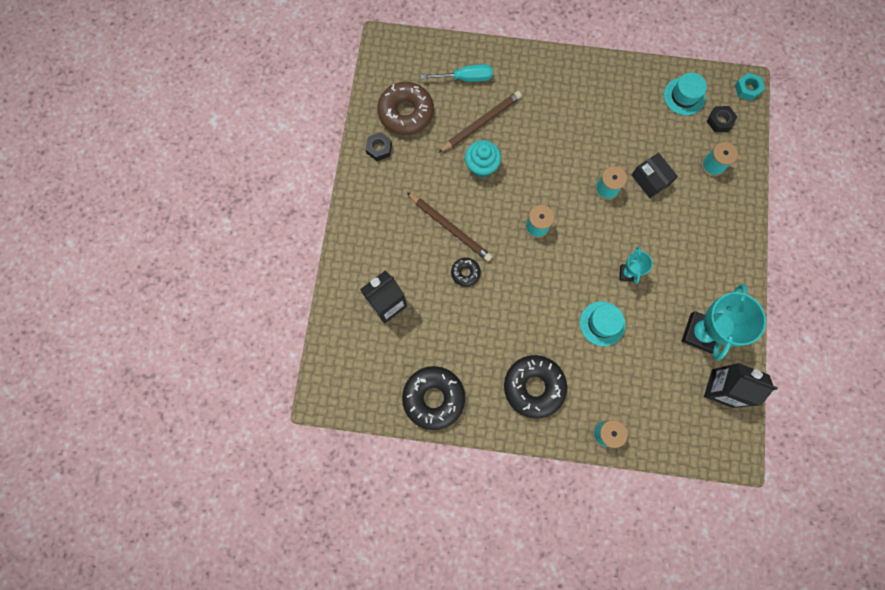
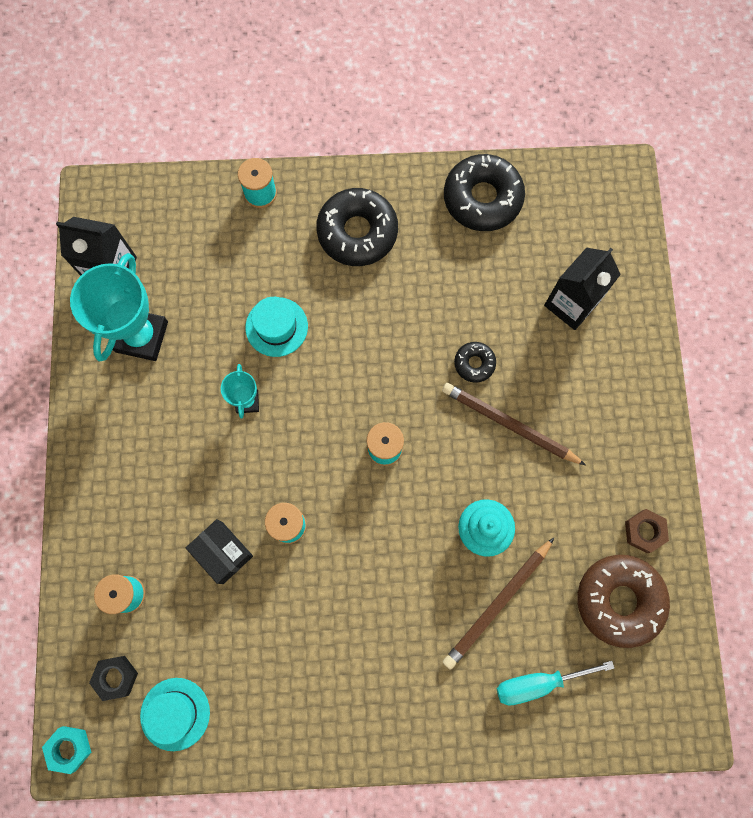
camera: 170 degrees right, 0 degrees up
(379, 148) = (644, 531): black nut -> brown nut

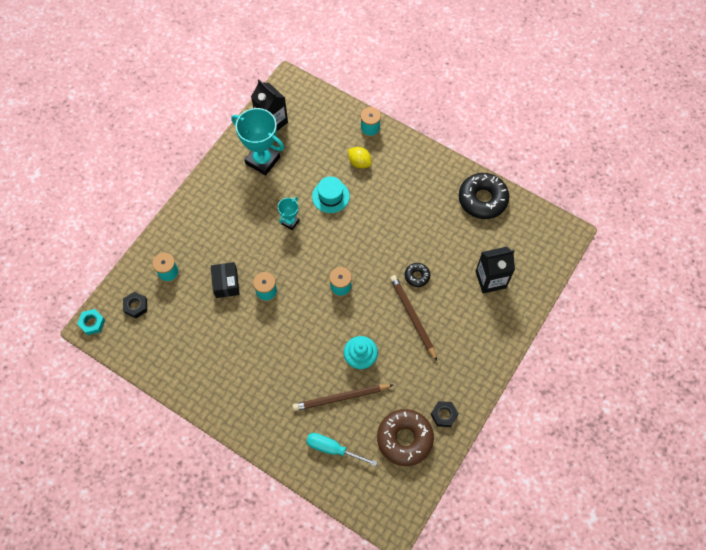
camera: 35 degrees right, 10 degrees down
(141, 336) = (262, 160): turquoise trophy -> turquoise trophy turned 75 degrees clockwise
(175, 714) = (150, 341): turquoise hat -> none
(281, 252) = (359, 162): none -> yellow lemon
(357, 232) = (405, 176): black donut -> none
(644, 531) = (444, 415): brown nut -> black nut

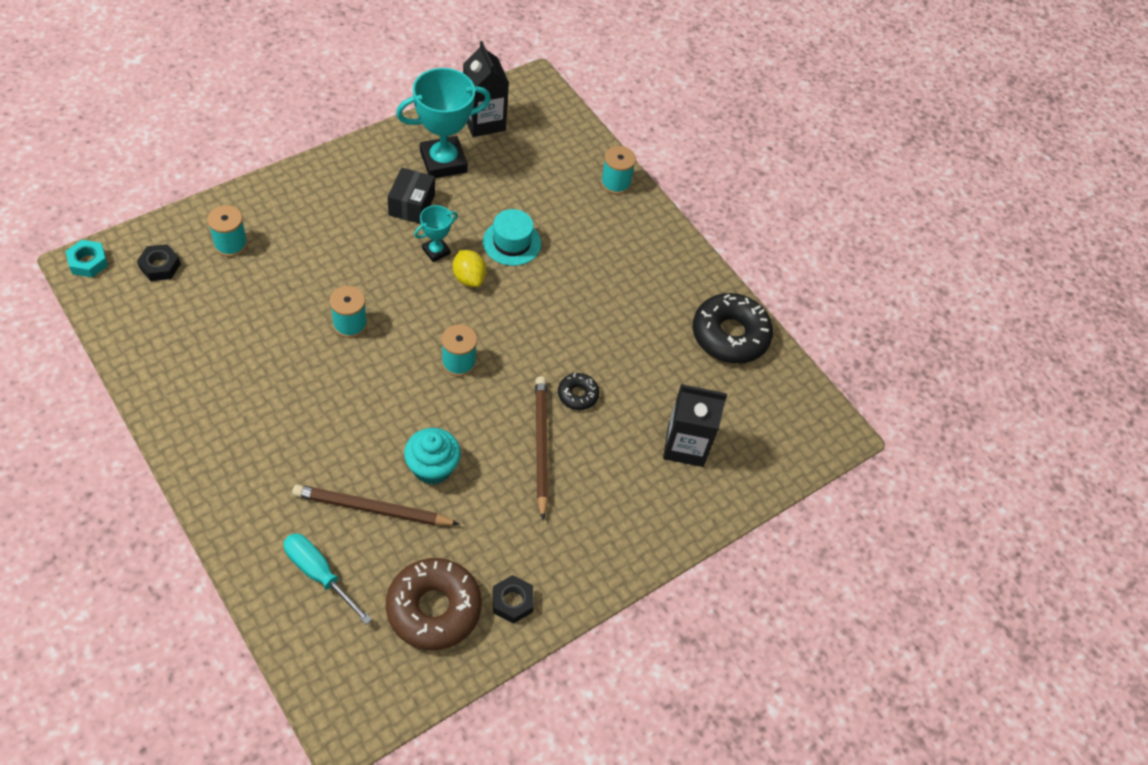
camera: 15 degrees right, 10 degrees down
(226, 283) = (300, 290): black box -> black box (412, 205)
(262, 160) = (443, 162): turquoise trophy -> turquoise trophy turned 75 degrees counterclockwise
(359, 162) = (577, 218): yellow lemon -> yellow lemon (469, 278)

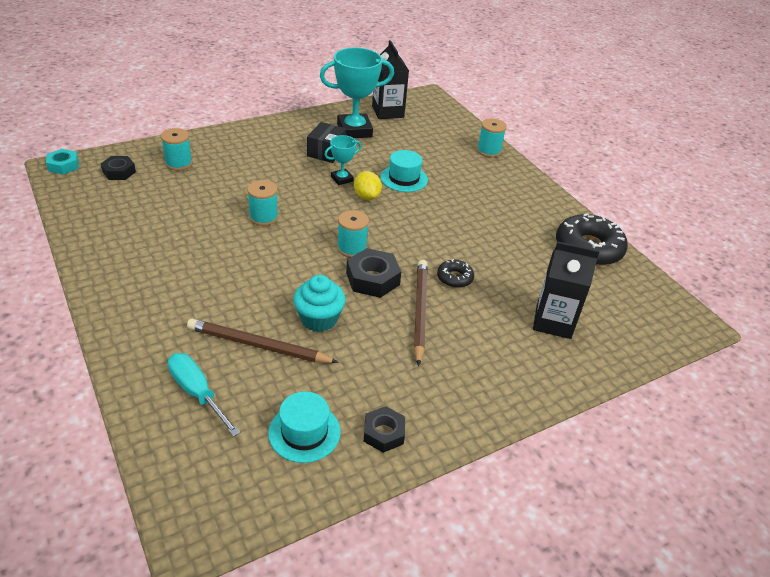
camera: 10 degrees right, 15 degrees down
(434, 609) = (304, 432): brown donut -> turquoise hat
(486, 405) = (372, 279): none -> black nut

